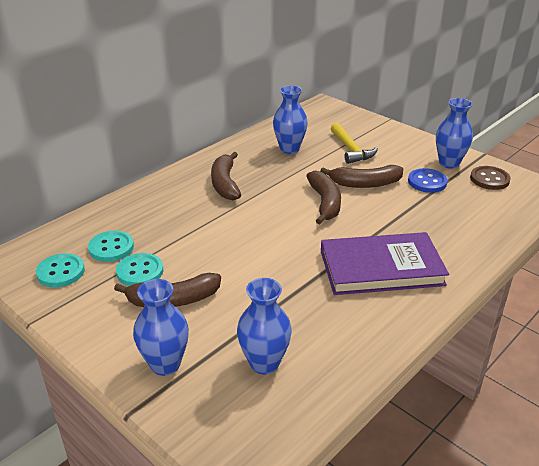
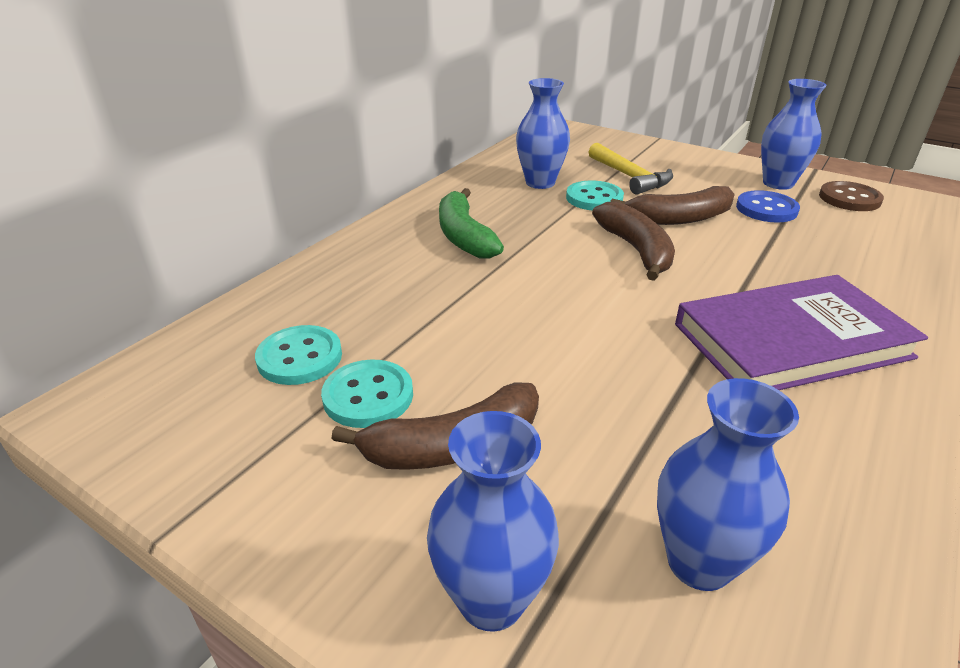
camera: 10 degrees left, 0 degrees up
(60, 272) = (208, 415): turquoise button -> turquoise button (594, 198)
(225, 184) = (464, 236): brown banana -> green banana

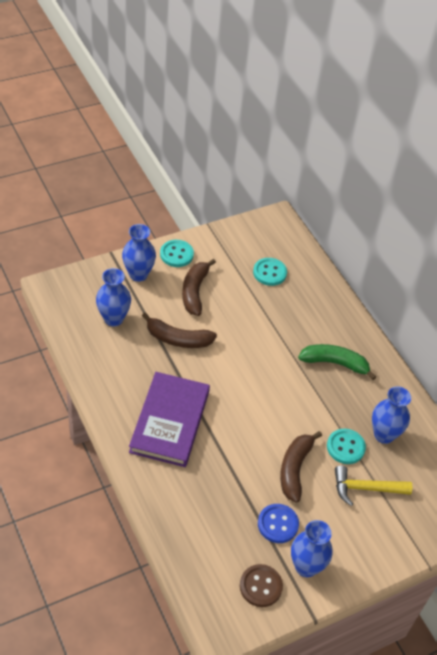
camera: 115 degrees right, 15 degrees up
(368, 396) = (234, 282): turquoise button -> turquoise button (176, 254)
(636, 250) = (275, 423): brown banana -> brown banana (178, 339)

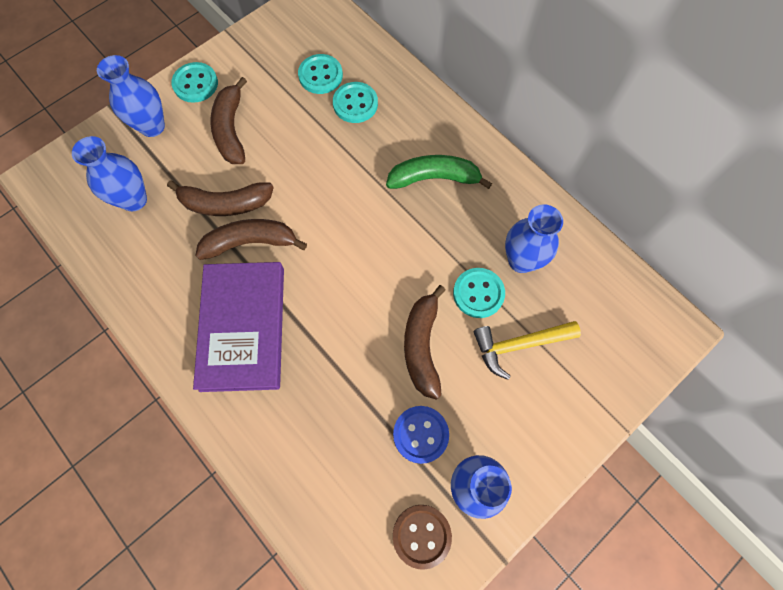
camera: 10 degrees left, 20 degrees up
(189, 369) = (250, 242): none -> brown banana
(290, 298) = (355, 104): none -> turquoise button

